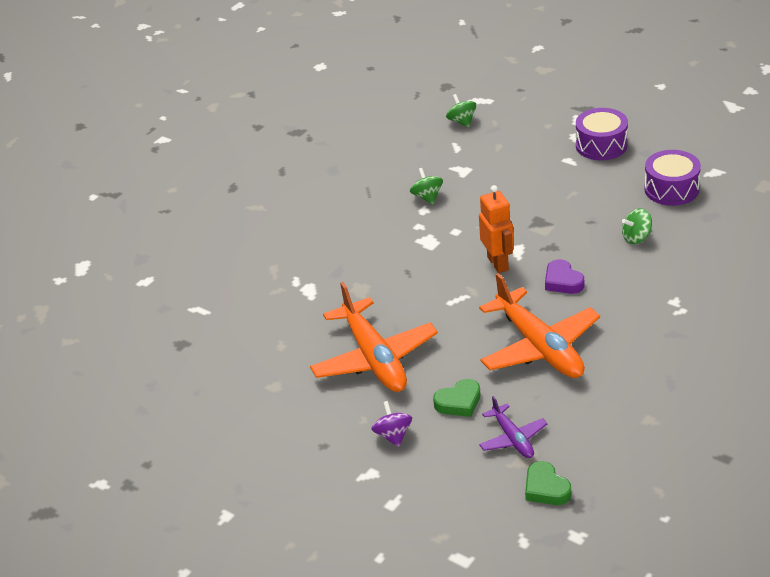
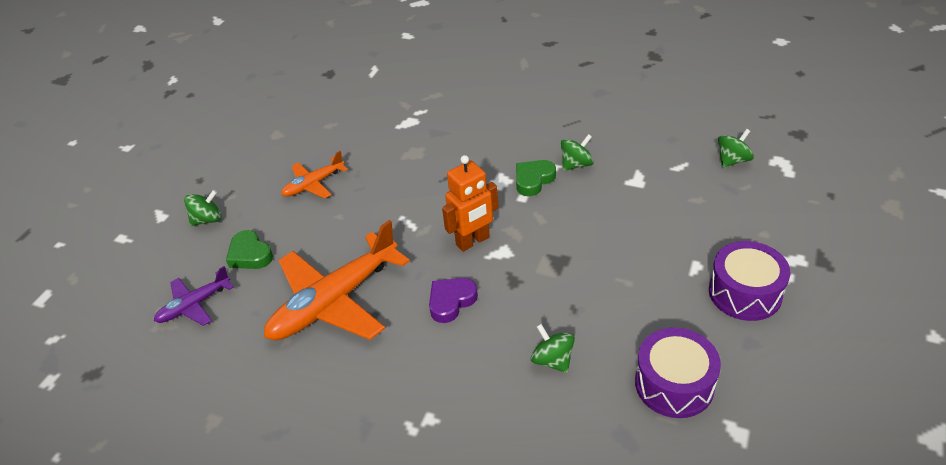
camera: 75 degrees right, 5 degrees up
(374, 358) = (313, 184): orange plane -> orange plane, size x0.51
(393, 435) = (207, 219): purple spinning top -> green spinning top
(546, 488) = (119, 344): green heart -> green heart (533, 180)

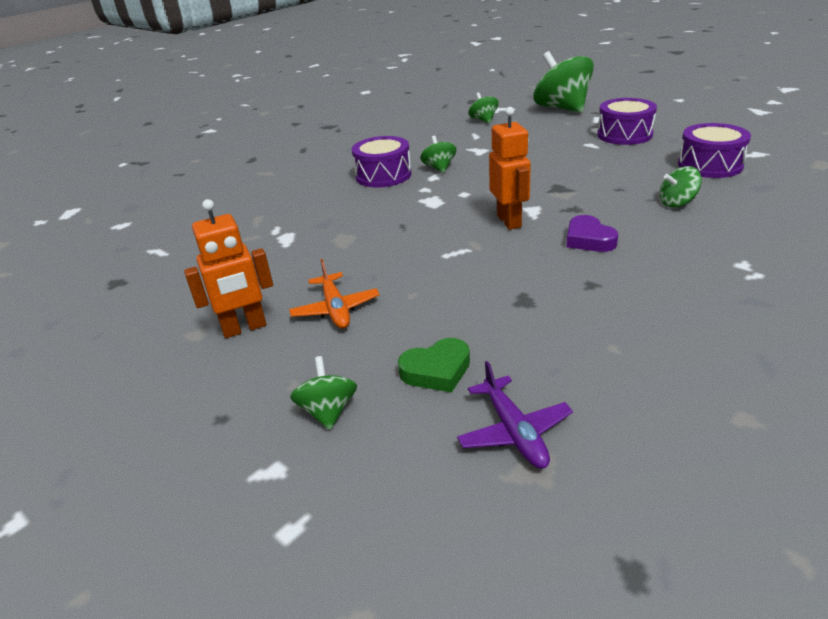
camera: 70 degrees left, 10 degrees down
(285, 152) = (244, 328): none -> orange robot
(334, 301) = (559, 307): orange plane -> none
(533, 180) = (444, 186): green heart -> none
(544, 134) = (383, 175): none -> purple drum
(817, 218) = (562, 108): none -> green spinning top

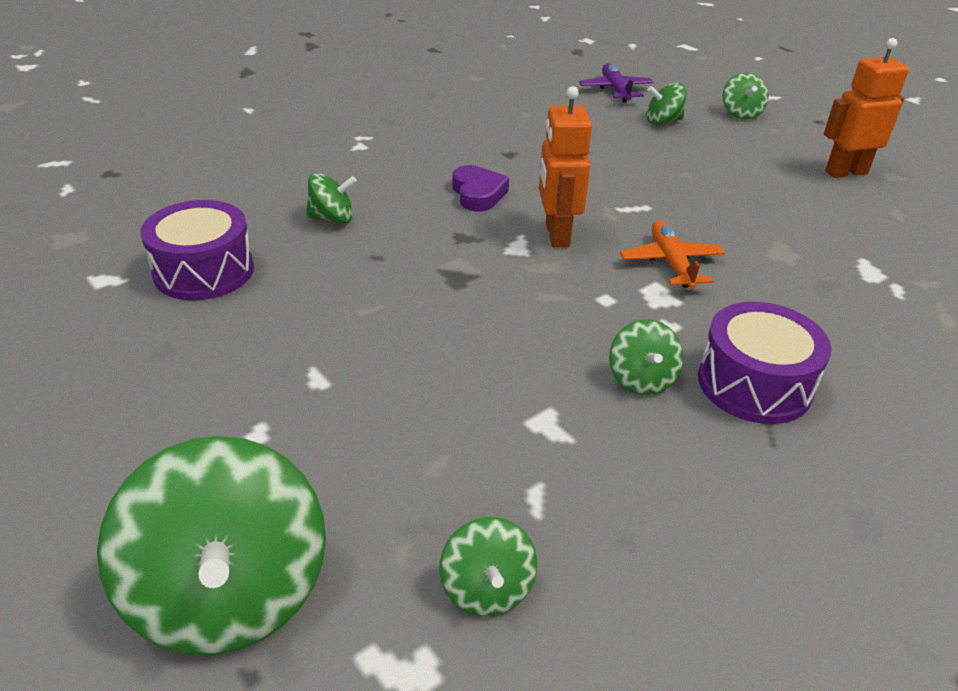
camera: 175 degrees left, 5 degrees up
(335, 309) = (760, 173): orange plane -> orange plane (671, 263)
(436, 370) = (663, 121): green heart -> green spinning top
(624, 135) = (224, 394): purple drum -> none

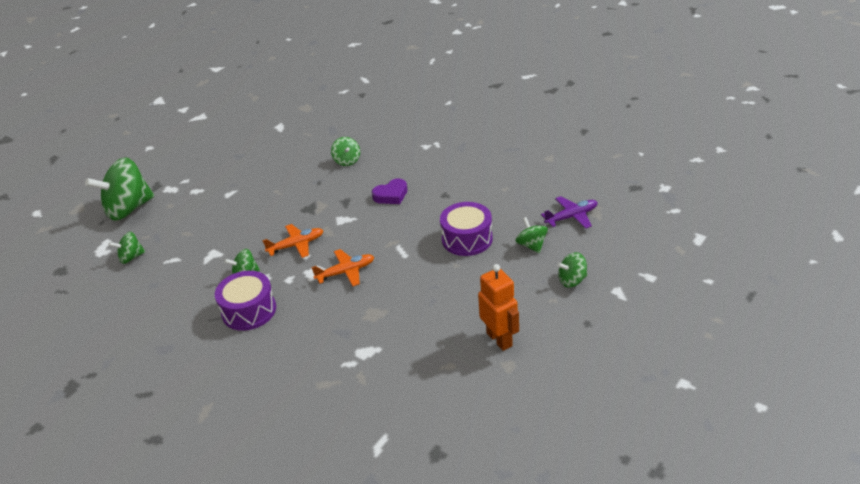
camera: 80 degrees right, 0 degrees up
(204, 271) = (292, 145): purple drum -> purple drum (467, 239)
(556, 235) = (359, 229): orange robot -> none
(570, 305) = (296, 245): none -> orange plane

